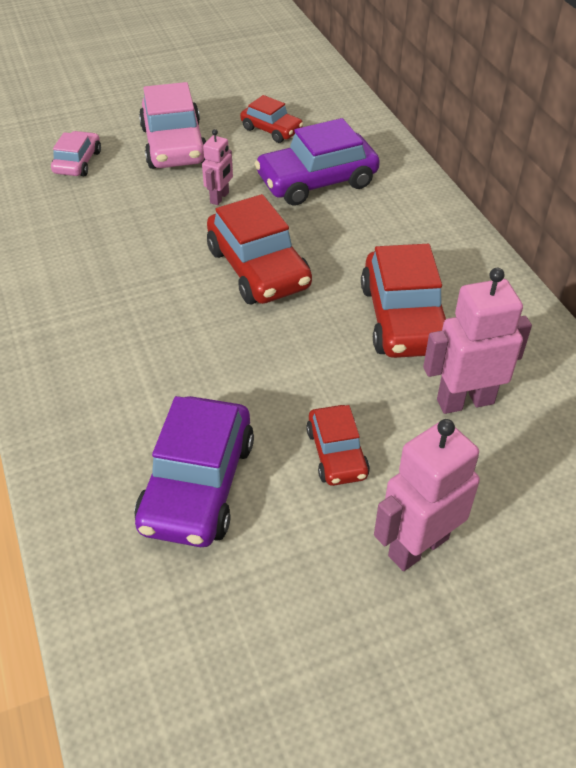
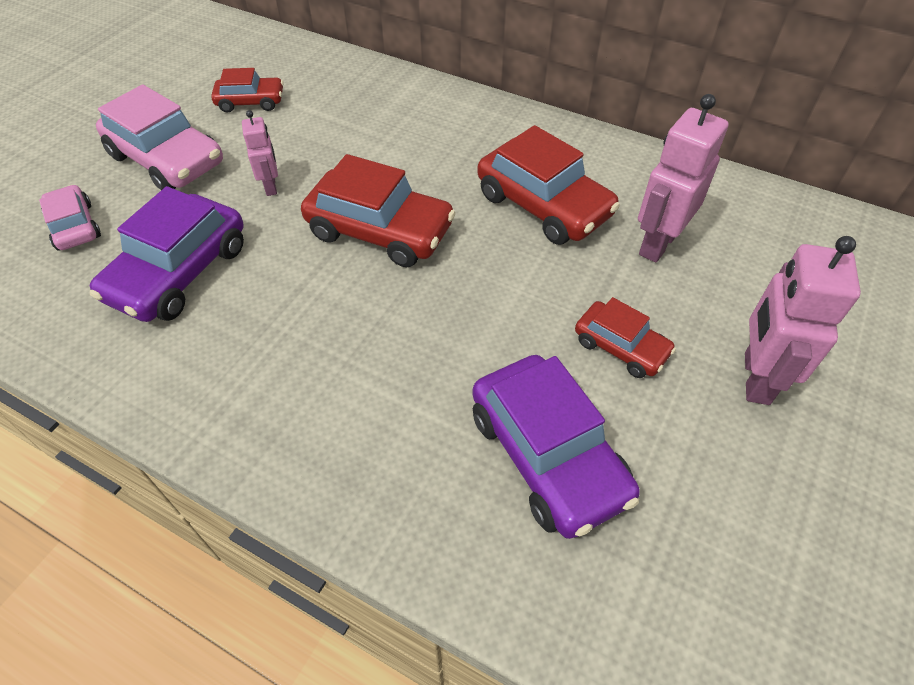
camera: 40 degrees left, 5 degrees up
(317, 181) = (344, 128): purple car -> purple car (179, 272)

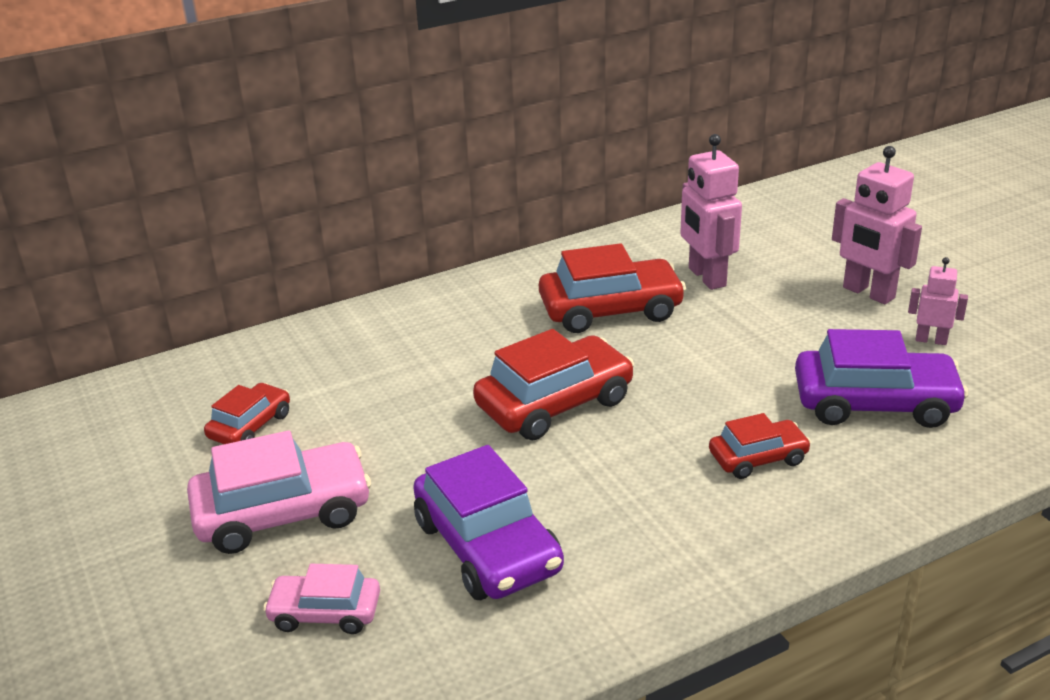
camera: 55 degrees left, 20 degrees down
(271, 186) = (416, 450): pink robot -> pink robot (931, 340)
(621, 347) = (797, 334): red car -> red car (758, 458)

